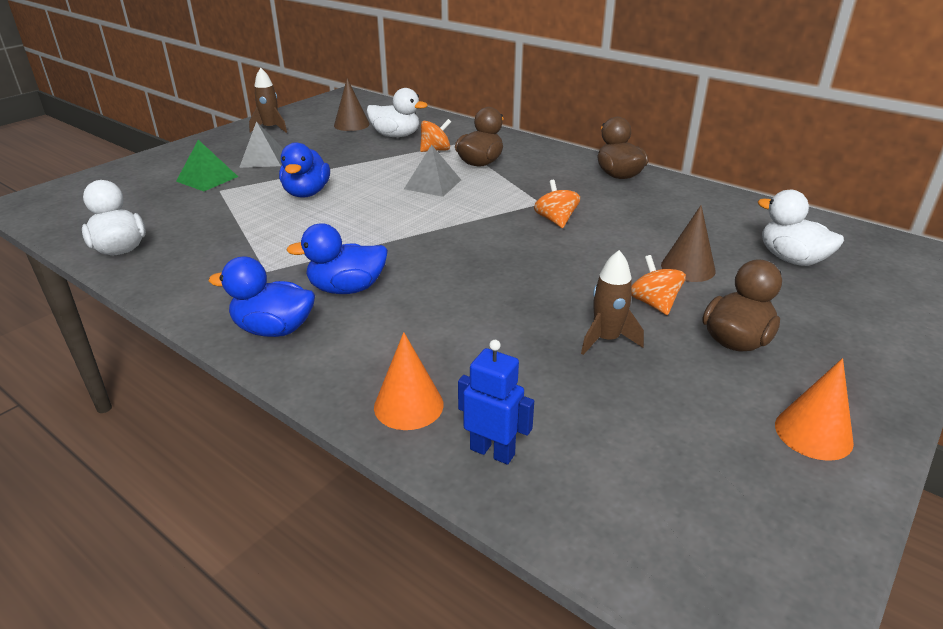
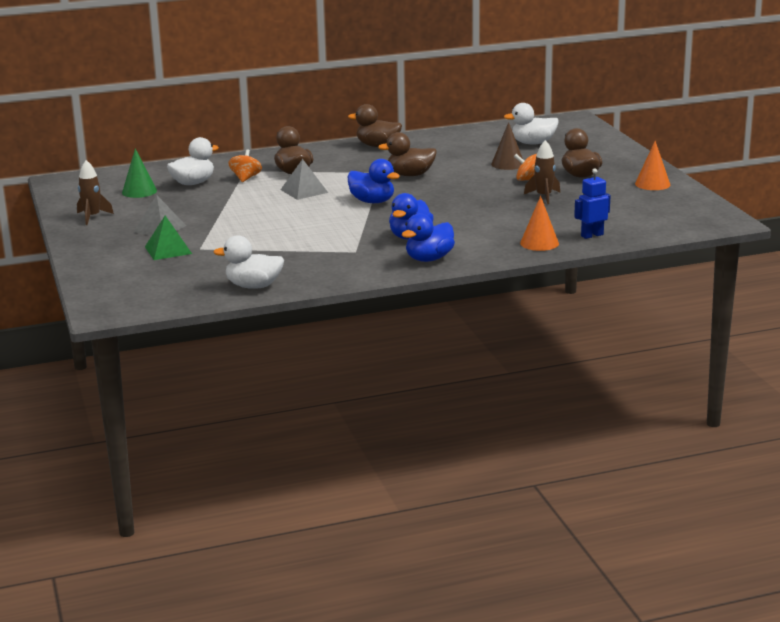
camera: 55 degrees left, 10 degrees down
(306, 193) = (254, 225): blue duck -> blue duck (372, 201)
(351, 124) = (139, 191): brown cone -> green cone
(555, 220) = (410, 175): orange spinning top -> brown duck

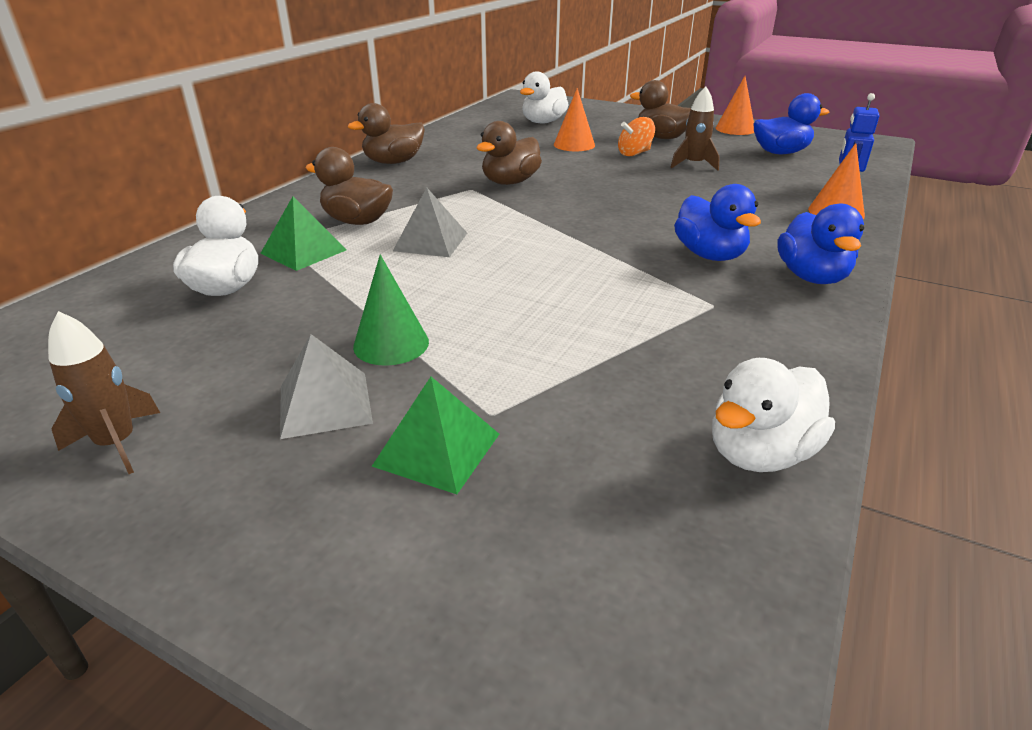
camera: 45 degrees left, 10 degrees up
(139, 191) = (141, 339): green cone -> green cone (391, 344)
(245, 178) = (303, 251): orange spinning top -> green pyramid
(372, 201) = (550, 226): blue duck -> blue duck (780, 153)
(508, 164) = (574, 145): brown cone -> orange cone

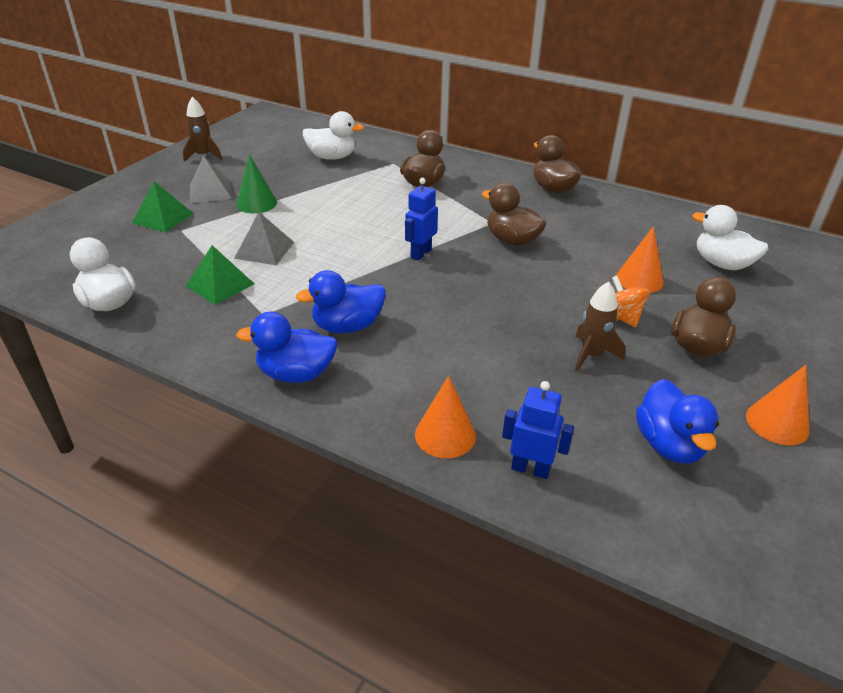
camera: 90 degrees right, 5 degrees up
(303, 251) = (376, 171): green pyramid -> green pyramid (220, 285)
(430, 242) = (387, 209): grey pyramid -> grey pyramid (264, 250)
(544, 222) = (420, 253): none -> blue robot

